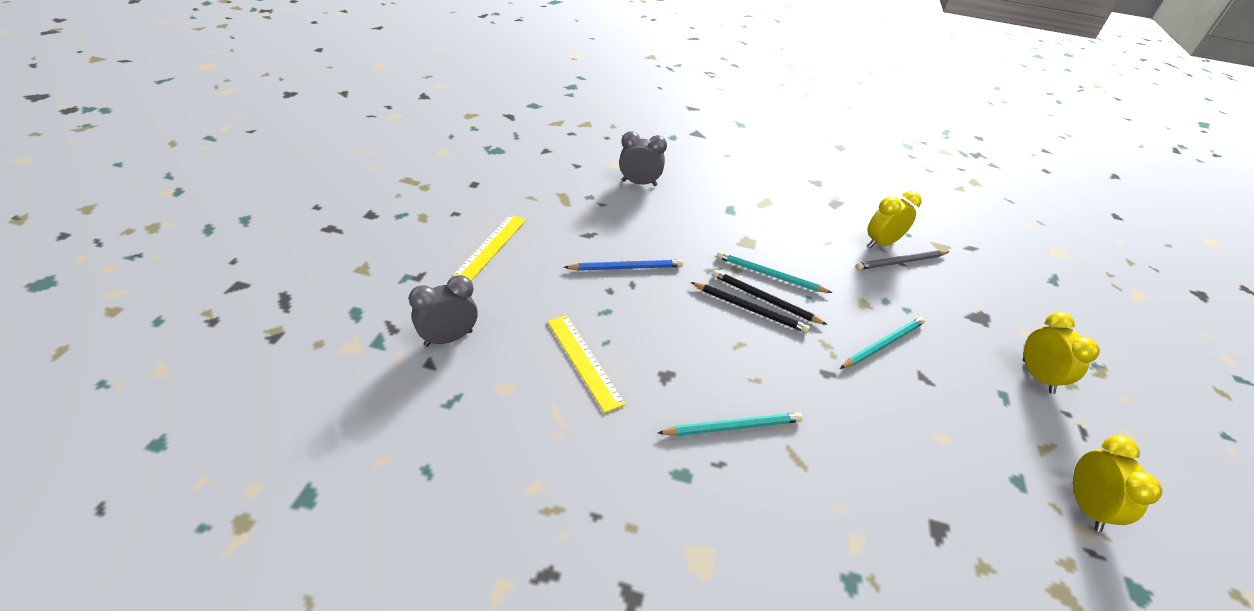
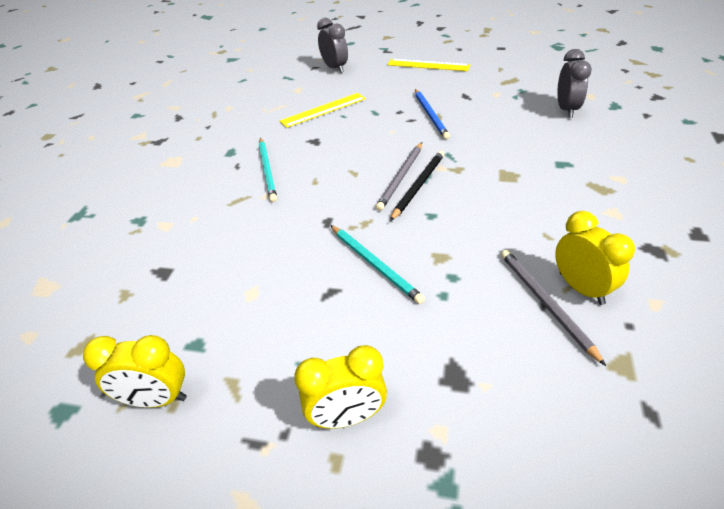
camera: 95 degrees right, 0 degrees up
(750, 309) = (401, 177): black pencil -> grey pencil
(769, 275) = (458, 189): turquoise pencil -> none

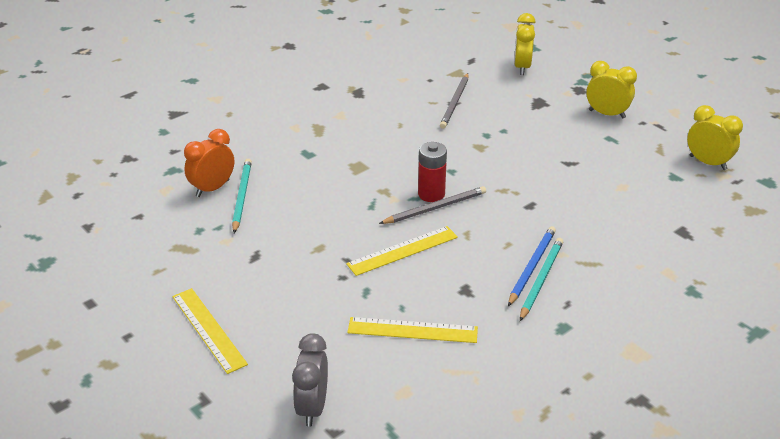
camera: 145 degrees left, 5 degrees down
(375, 265) = (526, 162): turquoise pencil -> turquoise pencil (242, 196)
(383, 140) = (403, 251): none -> yellow ruler
(418, 186) = (431, 194): black pencil -> red battery
(430, 115) = (323, 253): blue pencil -> blue pencil (532, 266)
(566, 110) = (212, 188): grey clock -> orange clock
(581, 288) = (426, 99): yellow clock -> yellow clock (522, 67)

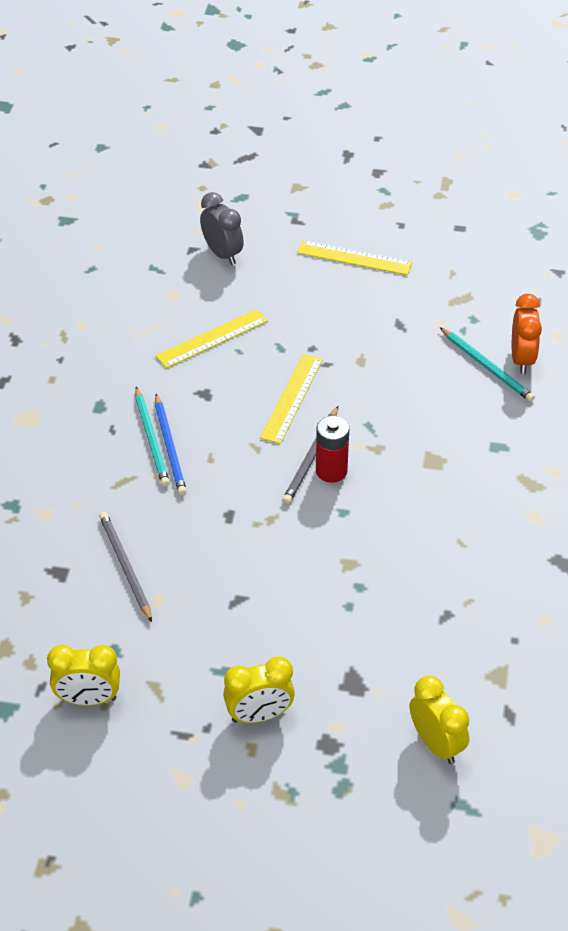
camera: 140 degrees right, 10 degrees up
(455, 103) = (444, 617): grey pencil -> grey pencil (125, 566)

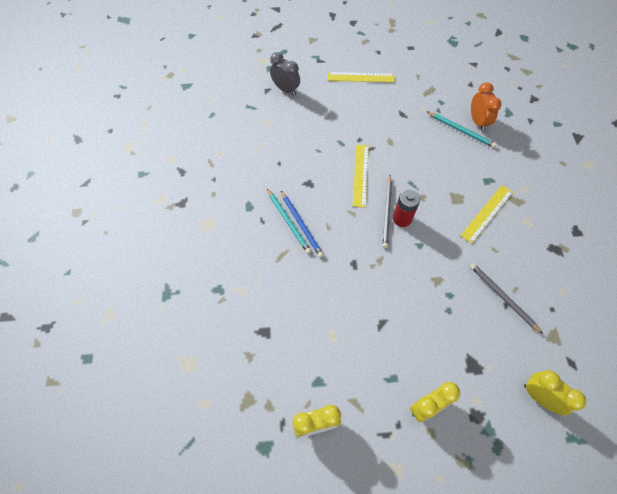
camera: 15 degrees left, 15 degrees up
(125, 566) = (304, 317): grey pencil -> grey pencil (502, 297)
(212, 338) = (299, 145): yellow ruler -> yellow ruler (487, 213)

